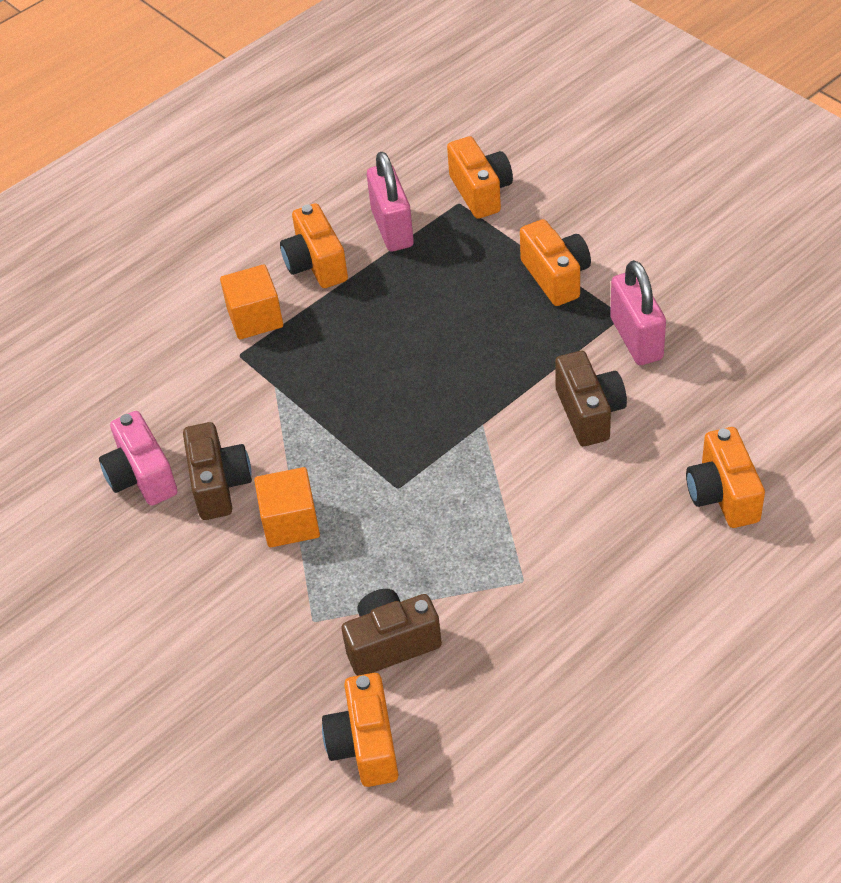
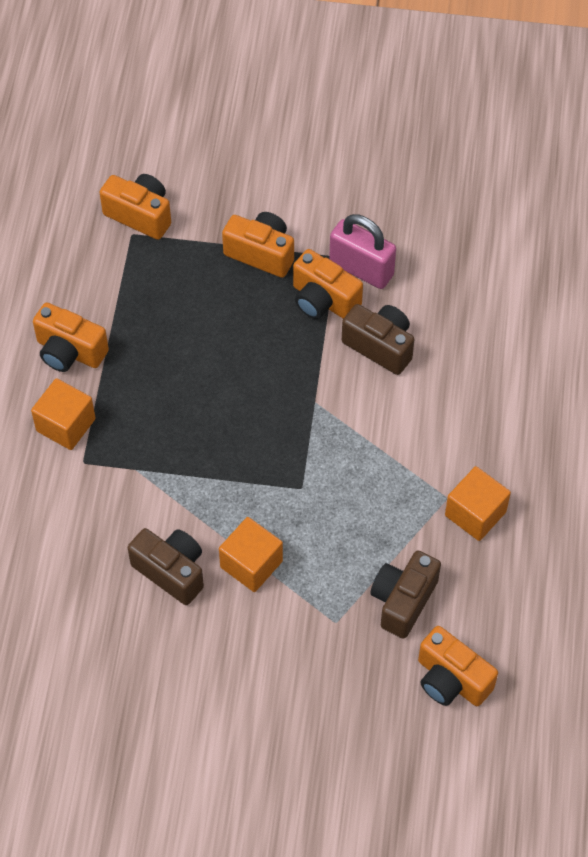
camera: 45 degrees left, 10 degrees up
(141, 477) = (106, 605): pink camera -> none
(392, 228) = (100, 286): pink padlock -> none
(536, 612) = (475, 513): none -> orange cube
(722, 495) = (518, 351): orange camera -> orange camera (323, 300)

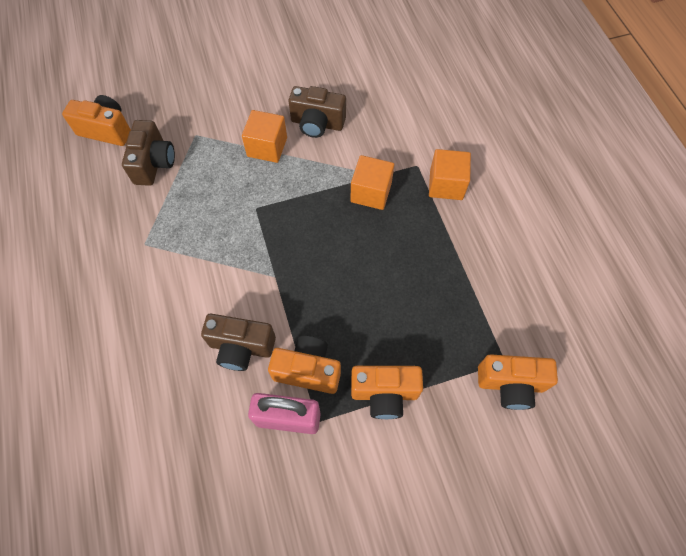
camera: 155 degrees right, 5 degrees up
(69, 351) = (481, 237): orange camera -> none
(475, 513) = (118, 240): orange cube -> orange cube (371, 192)

